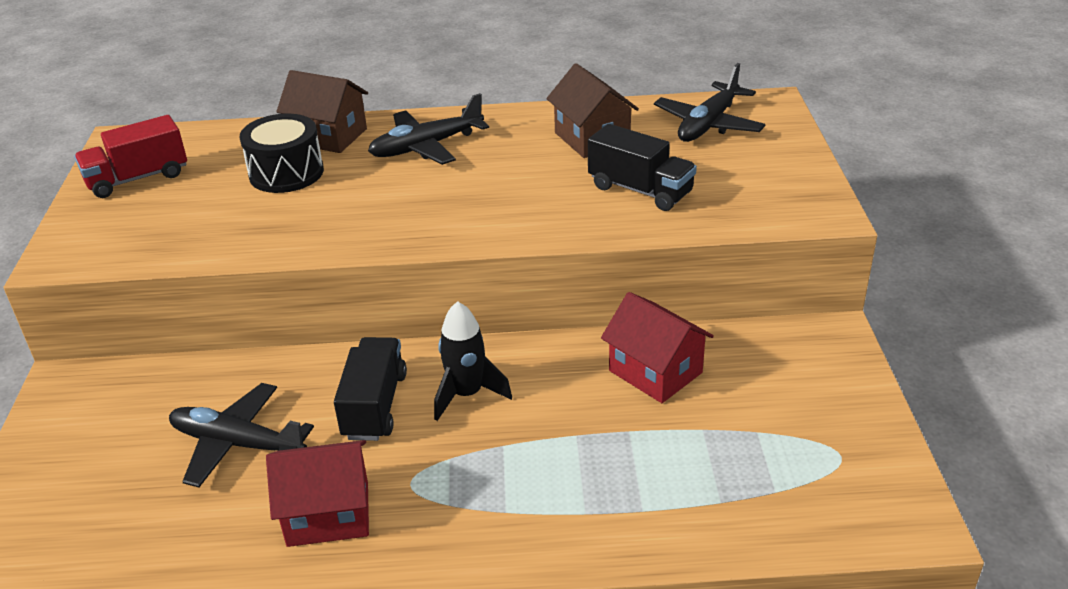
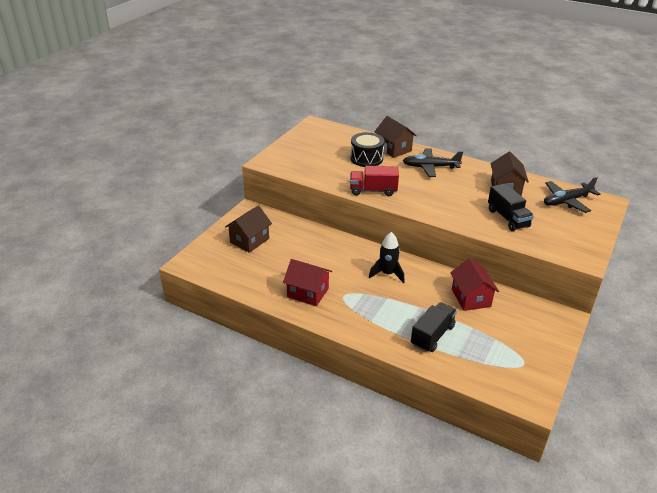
camera: 30 degrees right, 0 degrees up
(110, 454) = (249, 240): none -> brown house
(138, 178) = (310, 141): red truck -> red truck (373, 191)
(237, 444) = (293, 255): black plane -> none
(375, 406) = (350, 263): black truck -> black truck (432, 335)

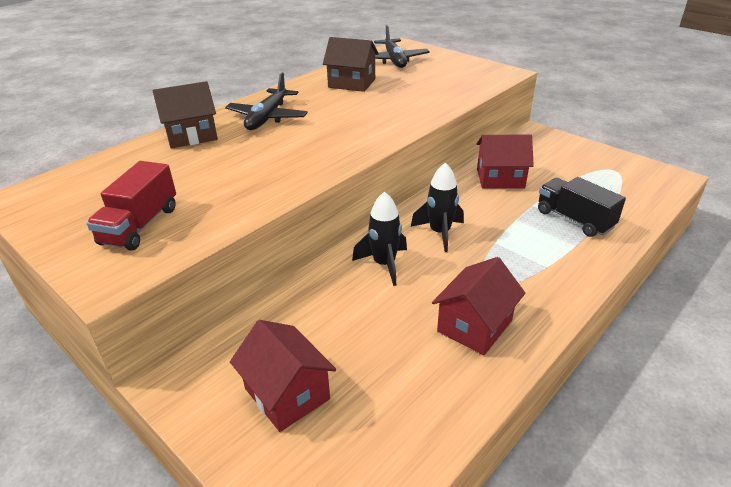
camera: 75 degrees left, 0 degrees up
(249, 240) = (287, 394): brown house -> red house
(347, 256) = (384, 264): none -> black rocket
(366, 158) = (199, 162): black drum -> none
(373, 191) = (303, 170): red truck -> red truck (140, 225)
(508, 218) = (417, 93): black truck -> none

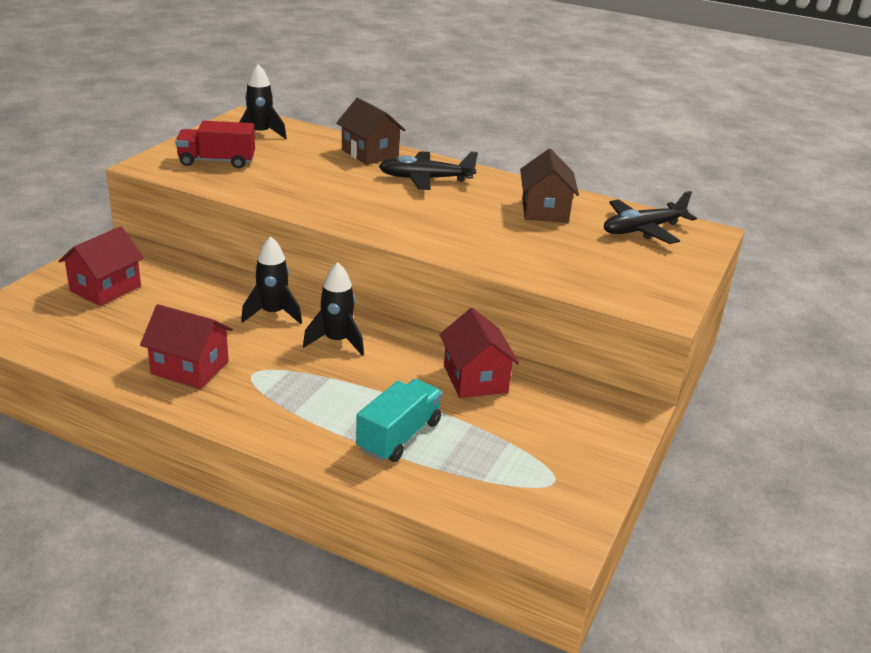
camera: 70 degrees right, 5 degrees down
(82, 191) = (260, 134): none -> black rocket
(574, 219) = (399, 436): black truck -> turquoise truck

